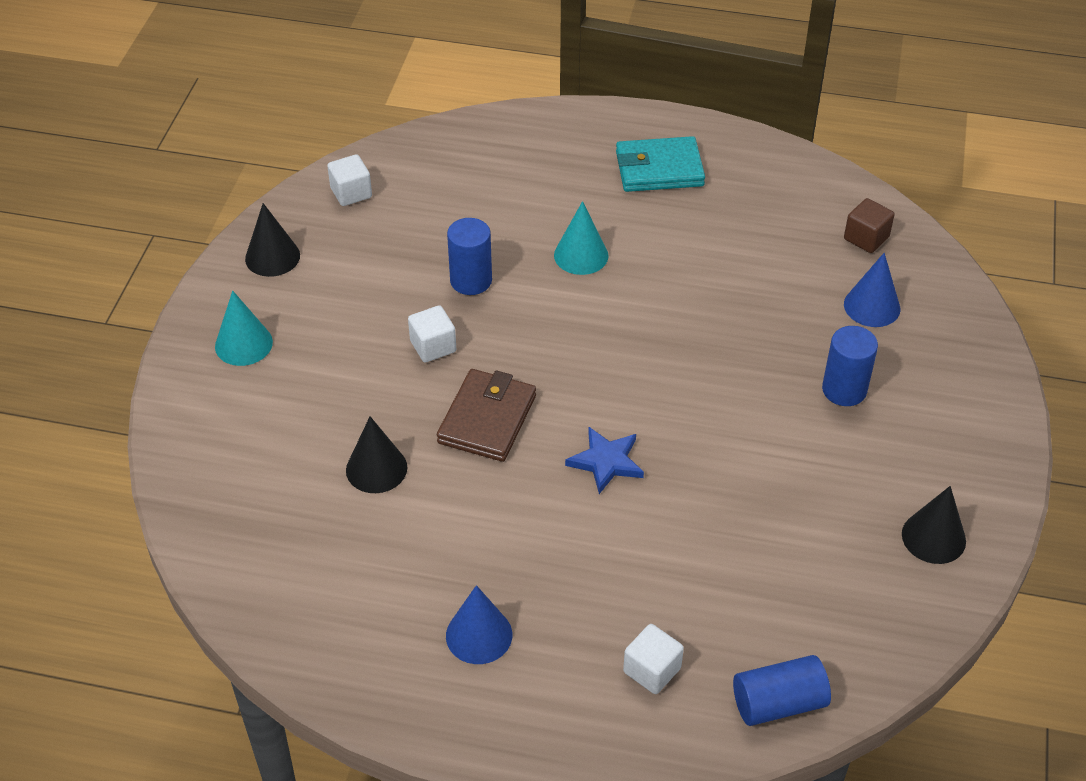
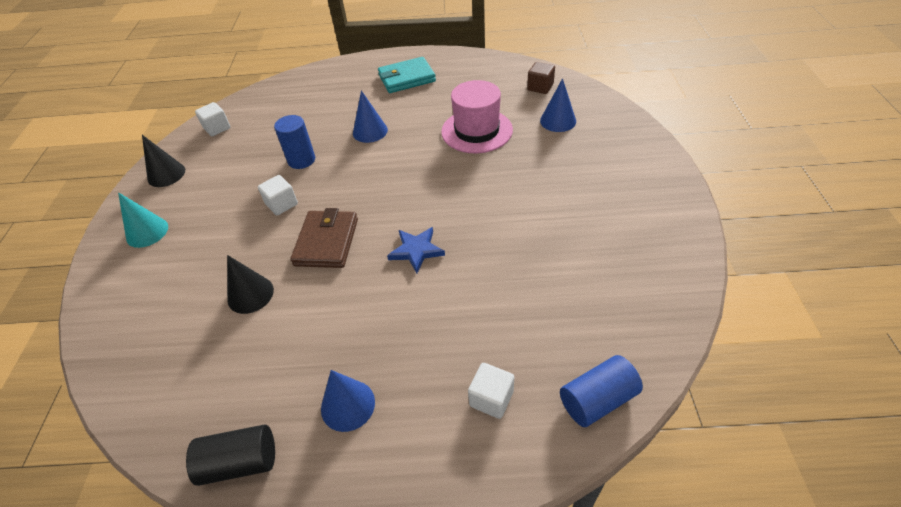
camera: 10 degrees left, 0 degrees up
(346, 666) = (240, 462): none -> black cylinder
(581, 255) = (370, 131): turquoise cone -> blue cone
(742, 293) = (477, 131): none -> pink hat
(844, 390) = (559, 170): blue cylinder -> none
(933, 537) = (656, 247): black cone -> none

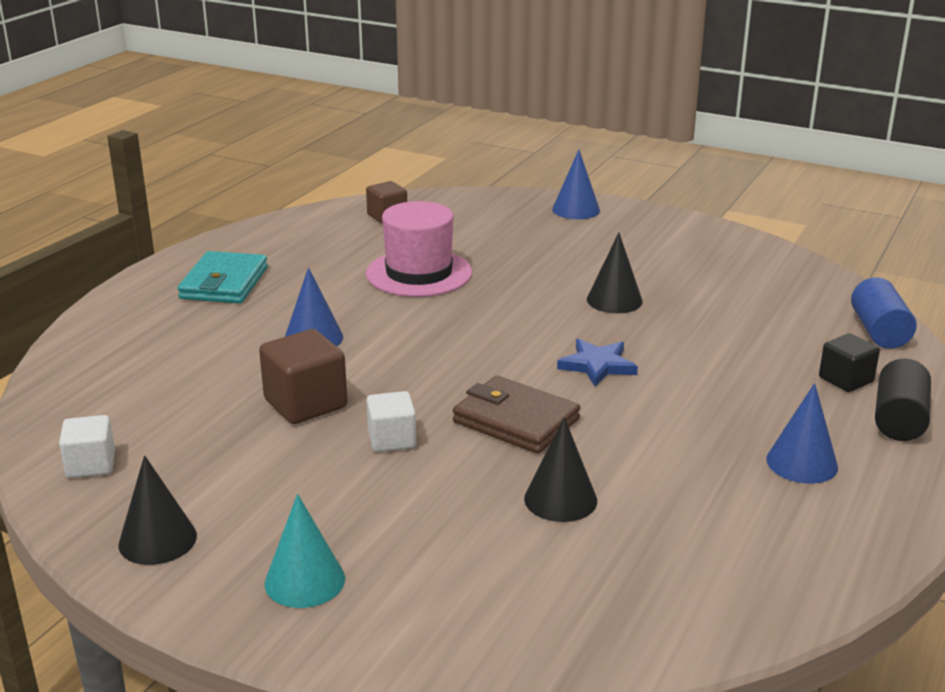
camera: 65 degrees left, 20 degrees down
(240, 462) = (839, 552): black cylinder -> black cylinder (899, 420)
(301, 160) = (305, 403): blue cylinder -> brown cube
(491, 398) = (845, 380): white cube -> black cube
(515, 224) = (614, 300): none -> black cone
(558, 121) = (467, 228): blue cone -> blue cone (576, 209)

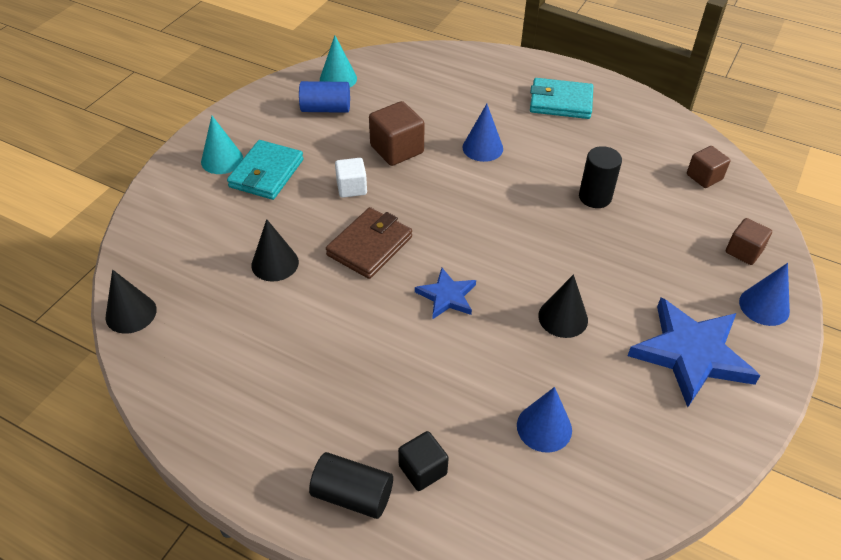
camera: 90 degrees right, 20 degrees up
(91, 465) = (338, 79): white cube -> turquoise cone
(157, 540) = (267, 108): black cone -> black cone (131, 313)
(349, 525) = (266, 173): none -> turquoise wallet
(419, 273) = (595, 197): pink hat -> black cylinder
(503, 210) = (743, 251): none -> brown cube
(645, 244) = (691, 354): none -> blue star
(801, 463) = (297, 406): blue cone -> blue cone (544, 427)
(879, 332) = (519, 526): blue cylinder -> blue cylinder (326, 109)

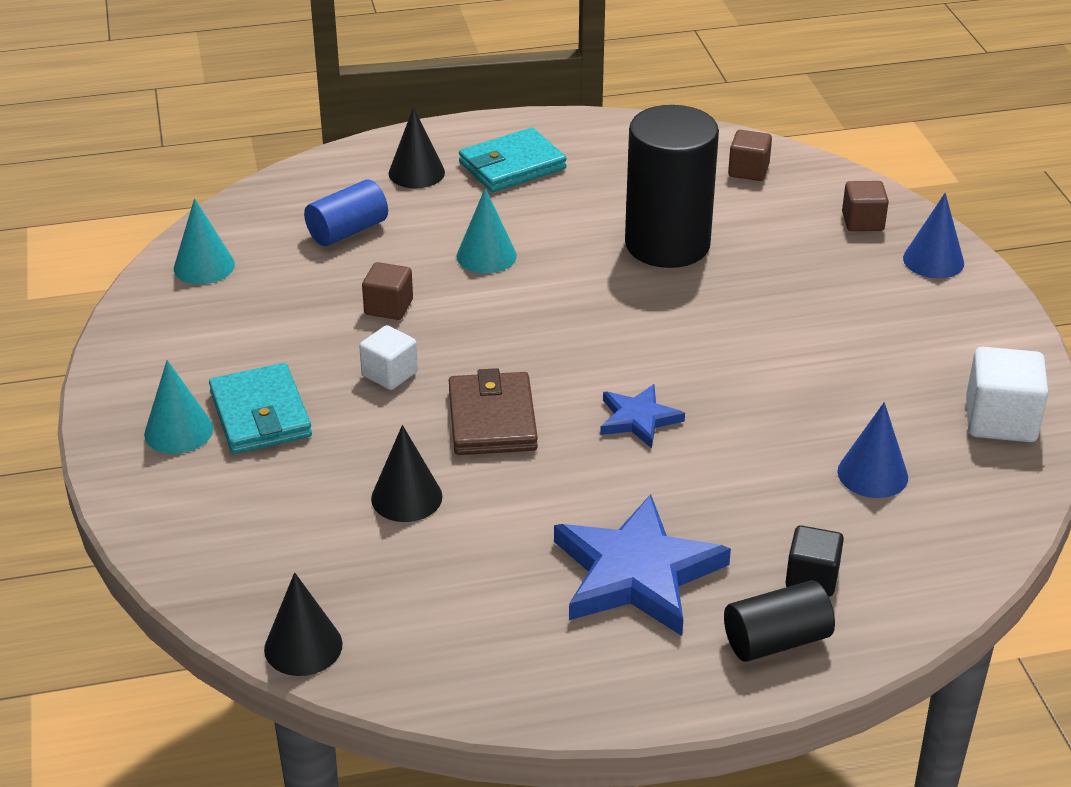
camera: 40 degrees left, 10 degrees down
(326, 109) = (236, 307): blue cylinder -> blue cylinder (347, 231)
(397, 149) = (388, 307): brown cube -> brown cube, size x0.64
(482, 148) = (486, 256): blue cone -> turquoise cone
(563, 318) = (774, 372): black cone -> black cone (416, 173)
(595, 197) = (667, 244): black cylinder -> black cylinder, size x1.88
(678, 450) = (1000, 420): none -> white cube
(691, 354) = (921, 336): blue star -> blue star (637, 573)

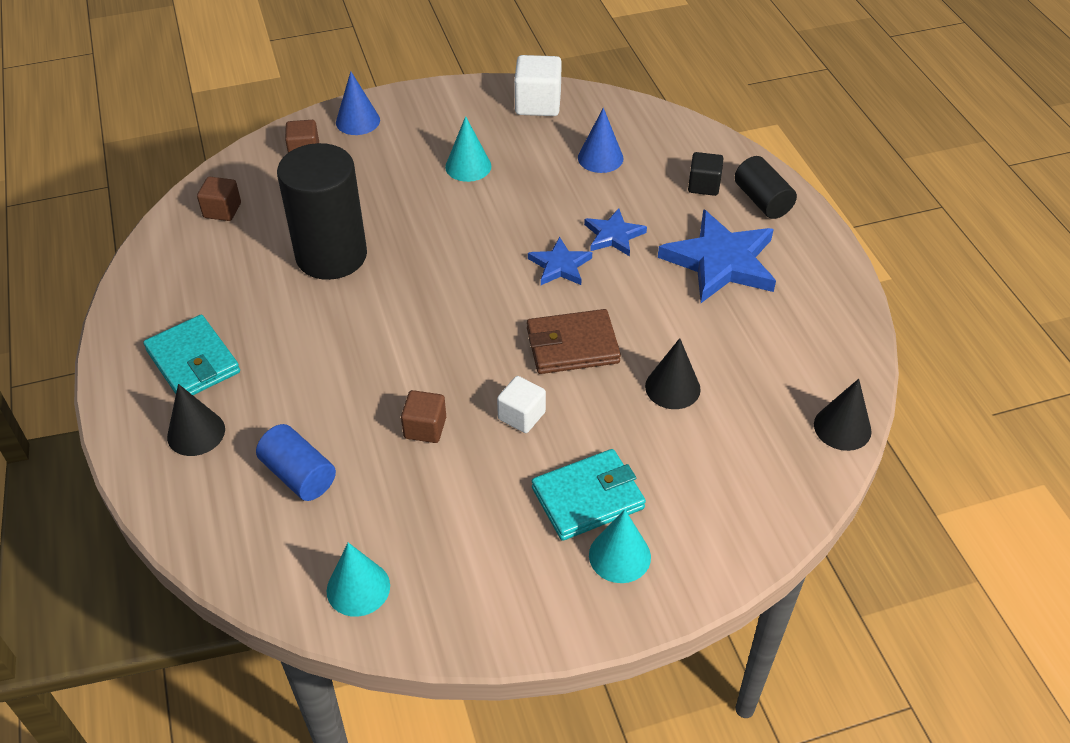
camera: 95 degrees left, 10 degrees up
(486, 256) = (345, 368): turquoise cone -> turquoise cone (468, 166)
(697, 472) = (613, 235): none -> blue star

